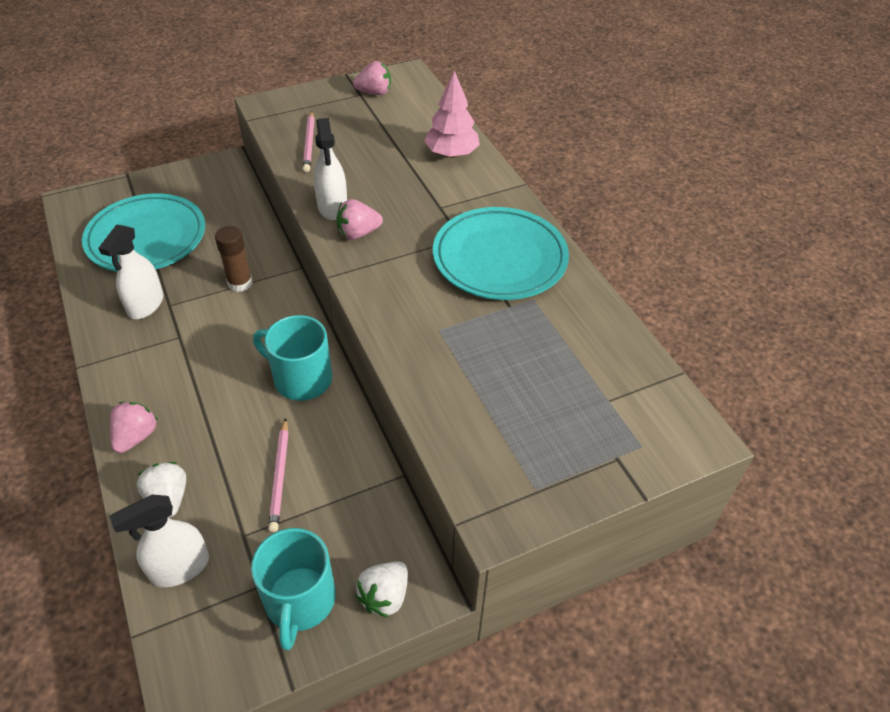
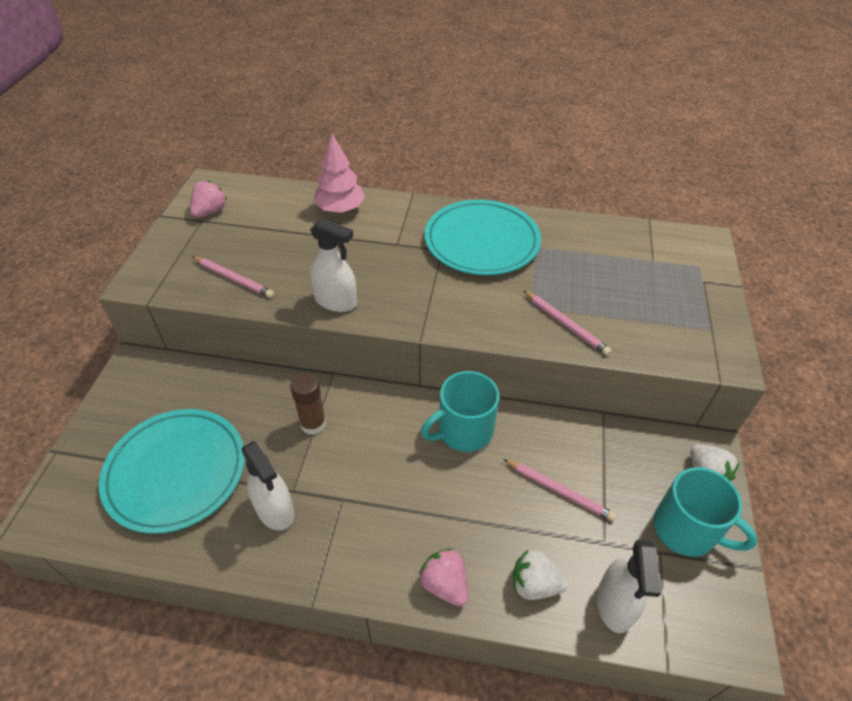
camera: 55 degrees left, 0 degrees up
(358, 233) = (384, 301): pink strawberry -> none
(435, 365) = (566, 324): none -> pink pencil

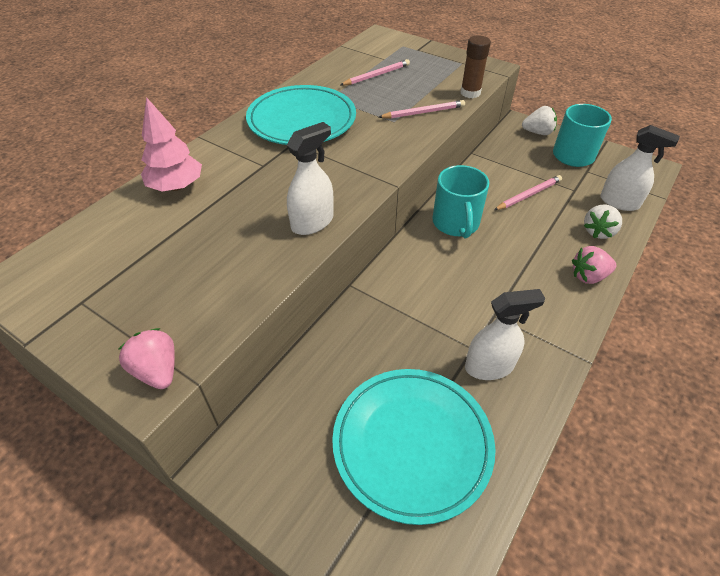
camera: 65 degrees left, 0 degrees up
(210, 211) = (72, 290): pink strawberry -> pink strawberry (157, 371)
(233, 279) = (217, 292): pink pencil -> pink pencil (376, 75)
(313, 424) = (403, 314): brown glue stick -> brown glue stick (470, 93)

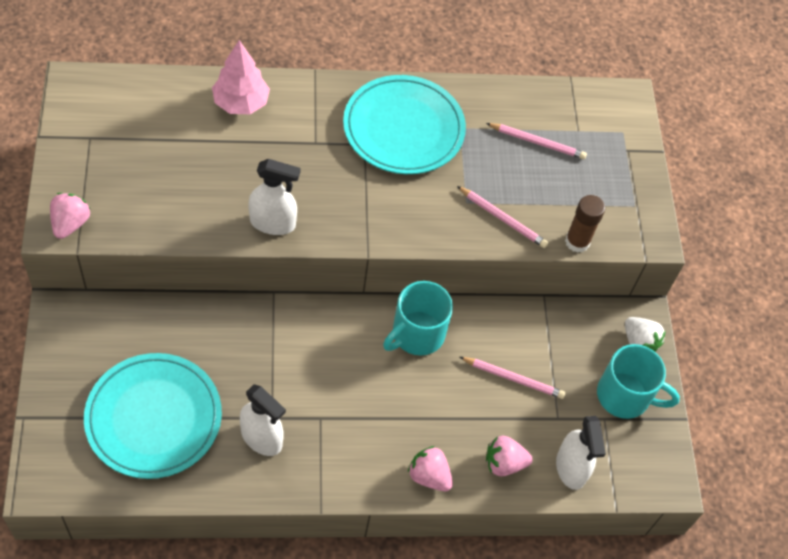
camera: 45 degrees right, 10 degrees up
(598, 231) = (504, 463): white strawberry -> pink strawberry

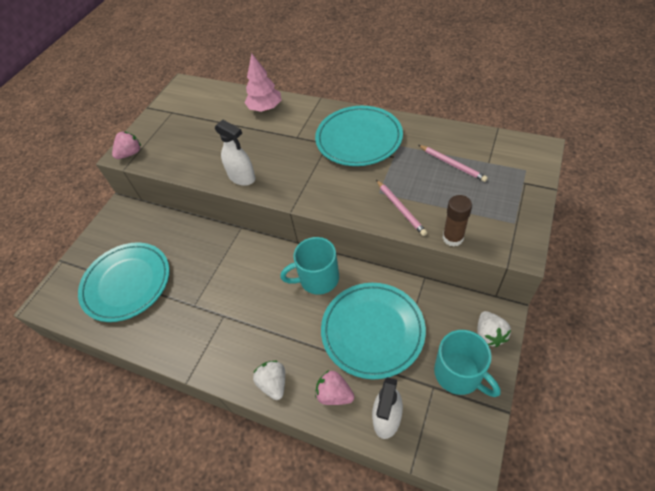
camera: 40 degrees right, 5 degrees down
(261, 438) = (179, 317): white spray bottle -> none
(429, 476) = (273, 383): pink strawberry -> white strawberry
(513, 378) = (372, 331): pink pencil -> turquoise plate

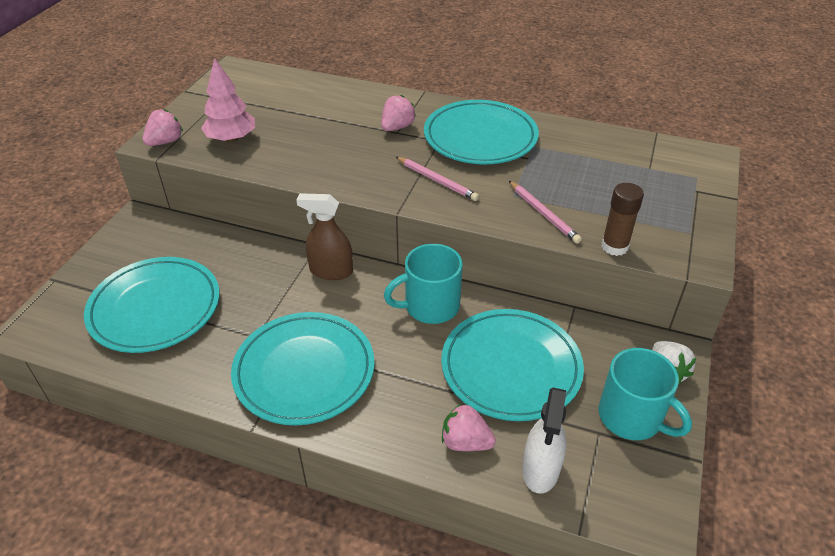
camera: 10 degrees left, 10 degrees down
(225, 334) = (304, 371): none -> turquoise plate
(242, 177) = (327, 174): white spray bottle -> none
(249, 249) = (331, 271): none -> brown spray bottle
(265, 108) = (351, 99): pink tree -> pink tree (231, 139)
(273, 383) = (378, 430): white strawberry -> none
(297, 133) = (397, 127): none -> pink strawberry
(452, 164) = (604, 168): pink pencil -> pink pencil (437, 180)

